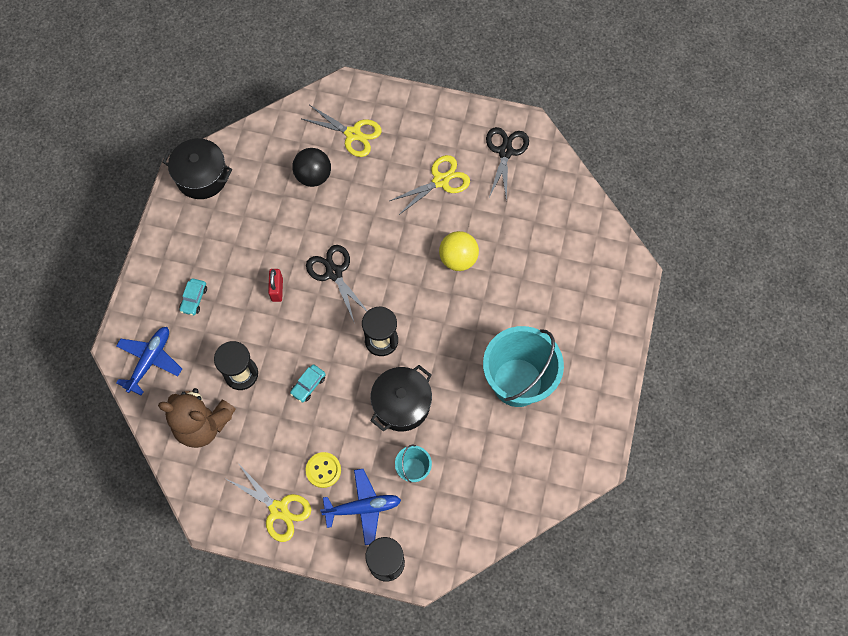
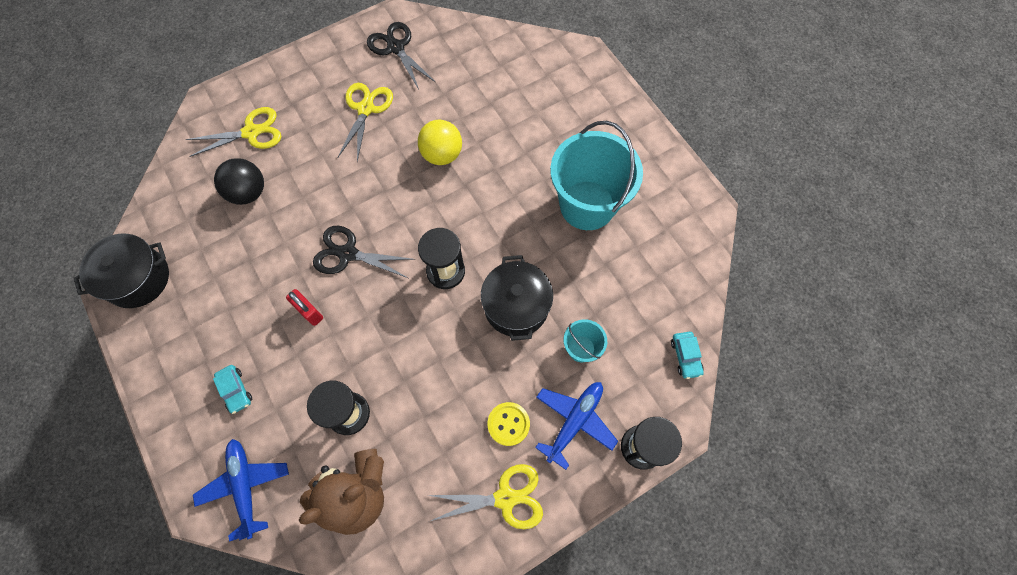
camera: 45 degrees left, 0 degrees up
(308, 385) = (420, 365): turquoise car -> turquoise car (685, 356)

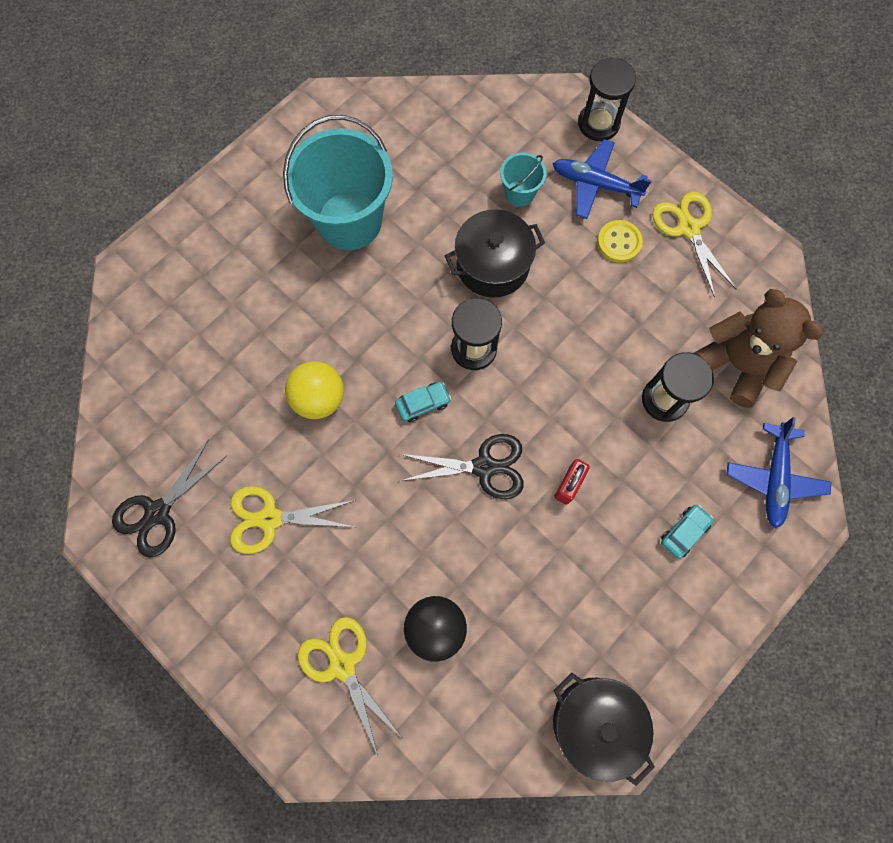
camera: 105 degrees left, 5 degrees up
(245, 486) = (774, 478): blue plane -> blue plane turned 45 degrees counterclockwise
(348, 254) = (484, 467): black scissors -> black scissors turned 90 degrees counterclockwise
(685, 356) = (497, 100): turquoise car -> turquoise car (423, 403)

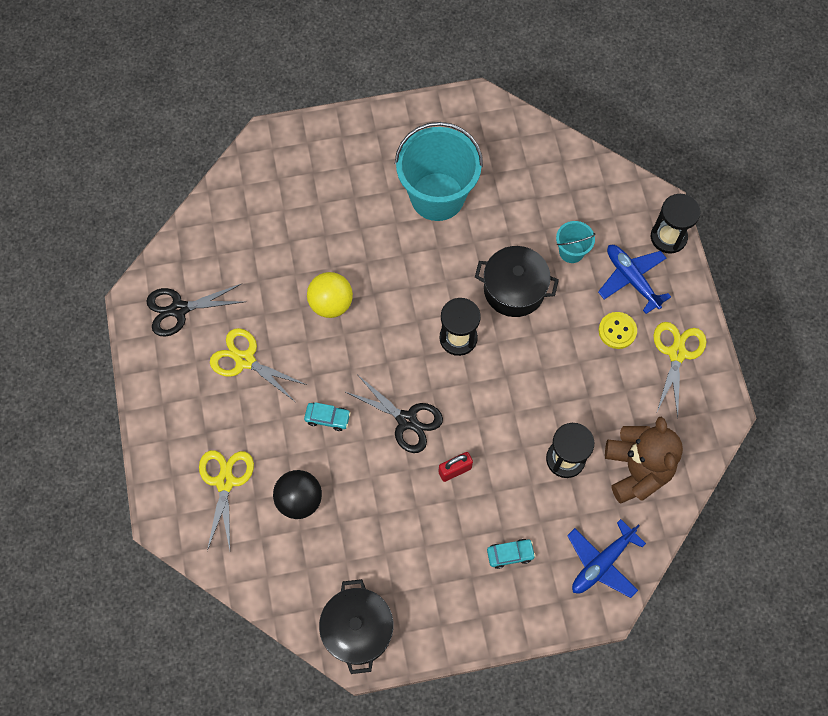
camera: 35 degrees right, 5 degrees down
(423, 403) = (397, 352): turquoise car -> turquoise car (327, 418)

